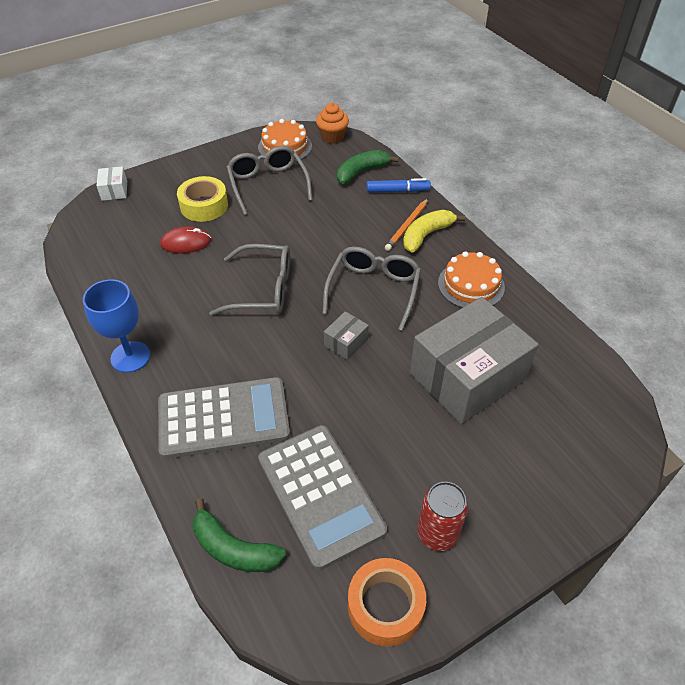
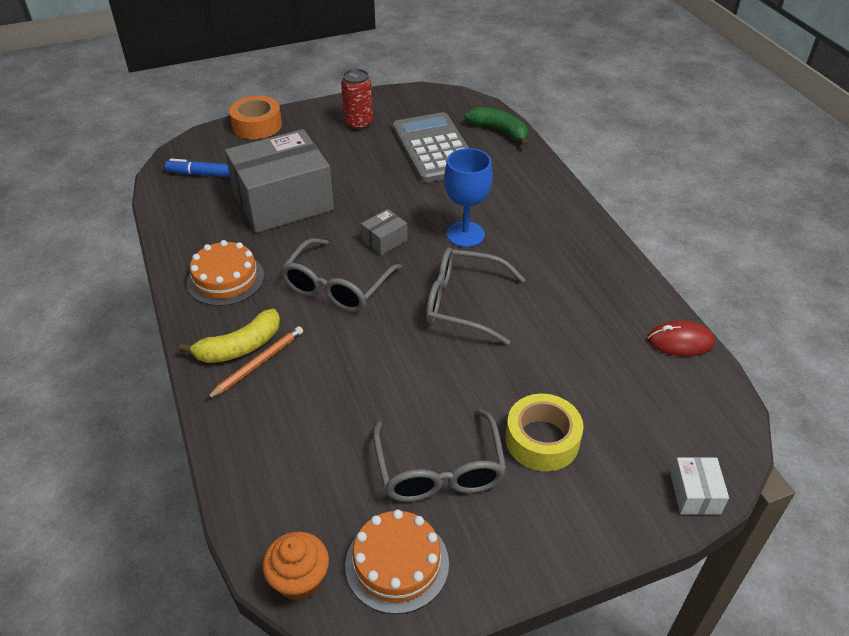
camera: 170 degrees left, 5 degrees down
(130, 357) = (603, 253): blue goblet -> blue goblet (465, 234)
(186, 243) = (562, 378): red mouse -> red mouse (680, 341)
(223, 418) = (508, 198): grey calculator -> none
(361, 172) = (280, 475): green banana -> none
(385, 606) = (405, 102): orange tape -> orange tape (257, 125)
(397, 191) = (240, 427): blue marker -> blue marker (203, 174)

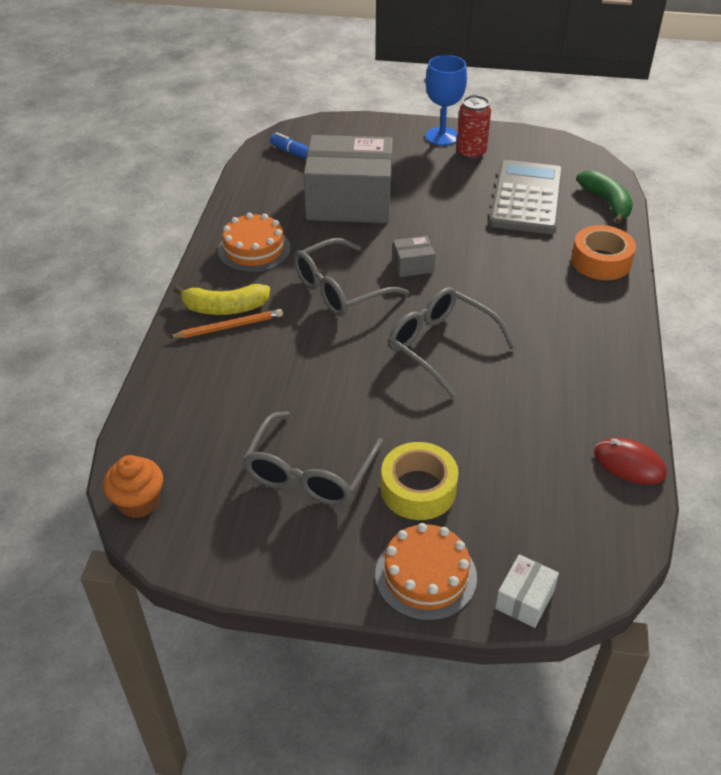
camera: 30 degrees right, 0 degrees up
(257, 125) = (377, 127): orange tape -> orange tape (601, 261)
(397, 563) = (219, 526): orange cake -> orange cake (425, 575)
(465, 234) = (492, 286): blue goblet -> blue goblet (442, 136)

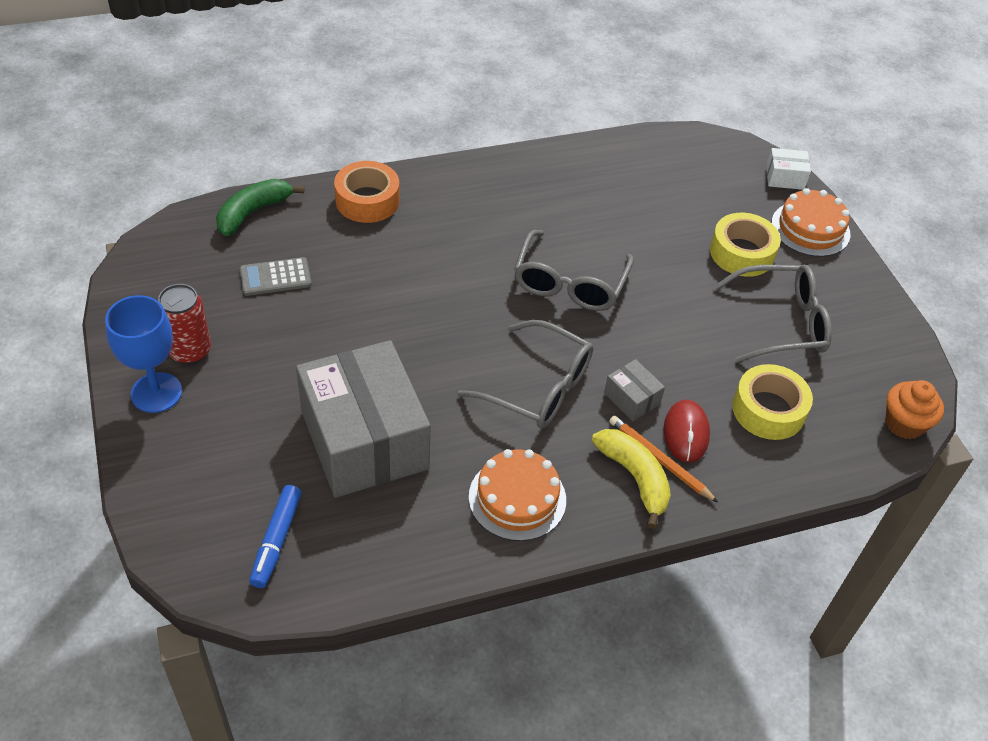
camera: 120 degrees left, 5 degrees up
(224, 412) = (768, 410): none -> yellow tape
(413, 265) = (459, 339): grey box -> grey box (631, 399)
(526, 198) = (275, 277): grey calculator -> grey calculator, size x0.49
(629, 464) = (624, 147): red mouse -> red mouse (686, 433)

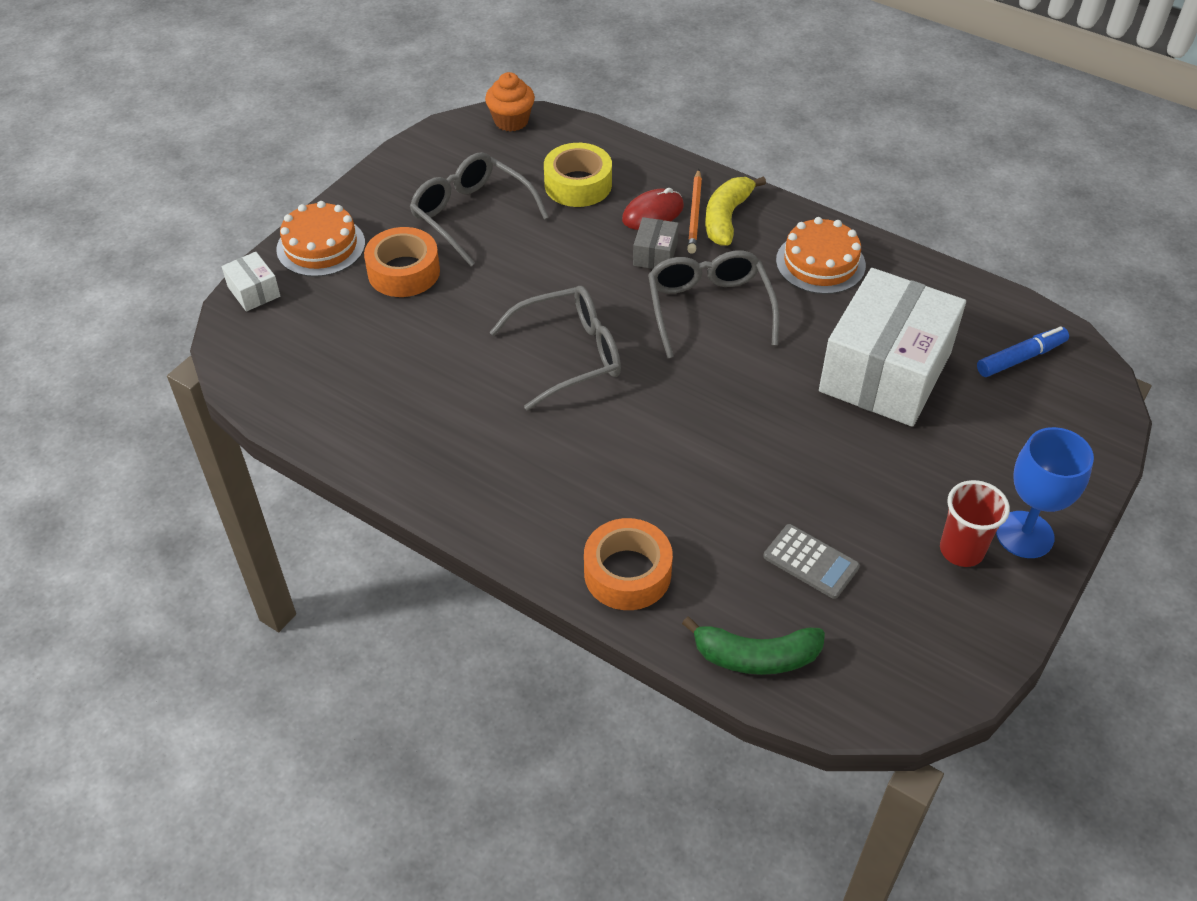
camera: 125 degrees left, 0 degrees up
(190, 351) = (961, 550): red can -> red cup
(364, 440) = (885, 372): grey box -> white box
(742, 253) = (404, 272): yellow tape -> orange tape

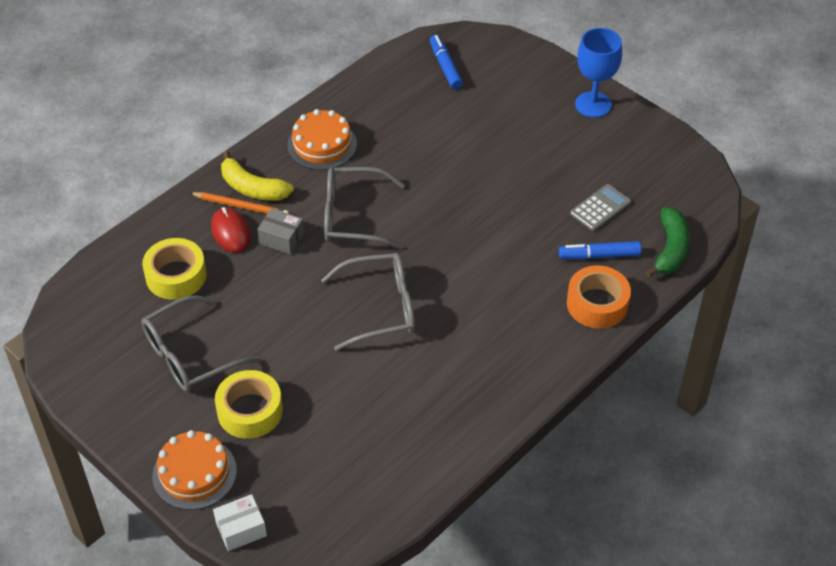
camera: 80 degrees left, 0 degrees up
(404, 272) = (250, 411): orange tape -> yellow tape
(511, 121) = (66, 312): orange cupcake -> none
(570, 355) = (381, 308): grey glasses -> grey glasses turned 90 degrees clockwise
(717, 568) = (599, 255): none -> blue marker
(885, 372) = (442, 135): white box -> none
(961, 550) = (601, 135): red cup -> none

